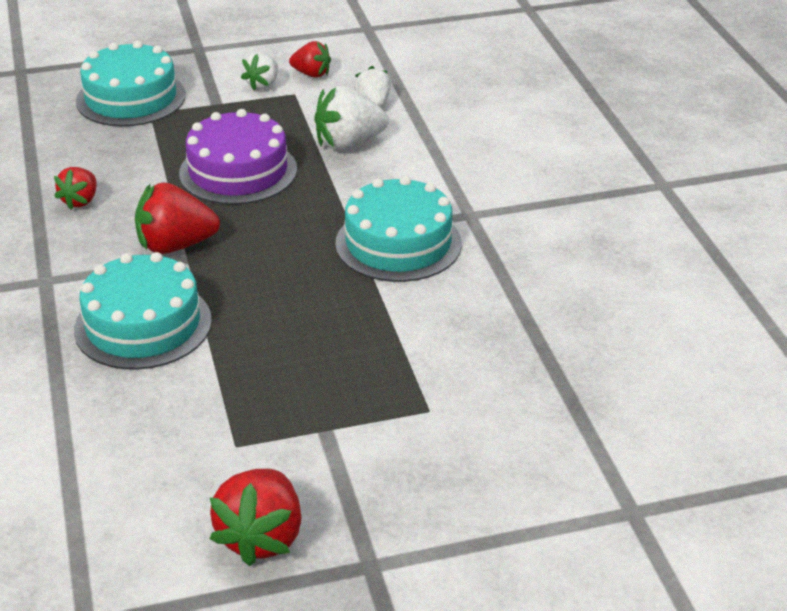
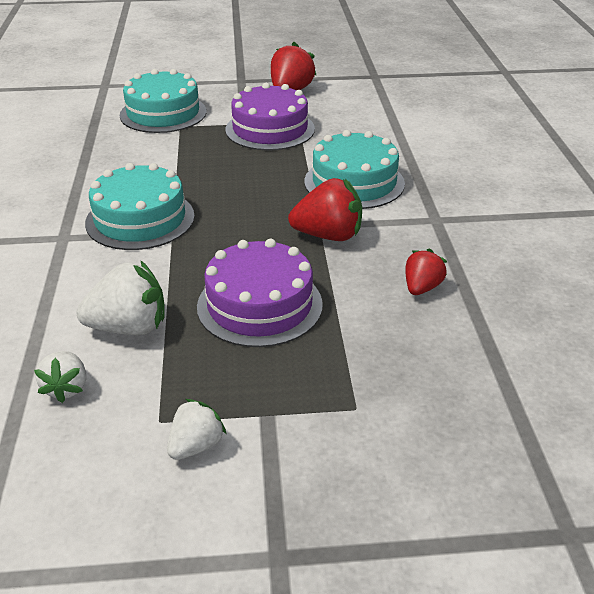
camera: 170 degrees left, 0 degrees up
(131, 98) = (384, 441): turquoise cake -> turquoise cake (163, 113)
(279, 419) = (270, 129): none -> purple cake
(311, 74) = (119, 460): red strawberry -> none

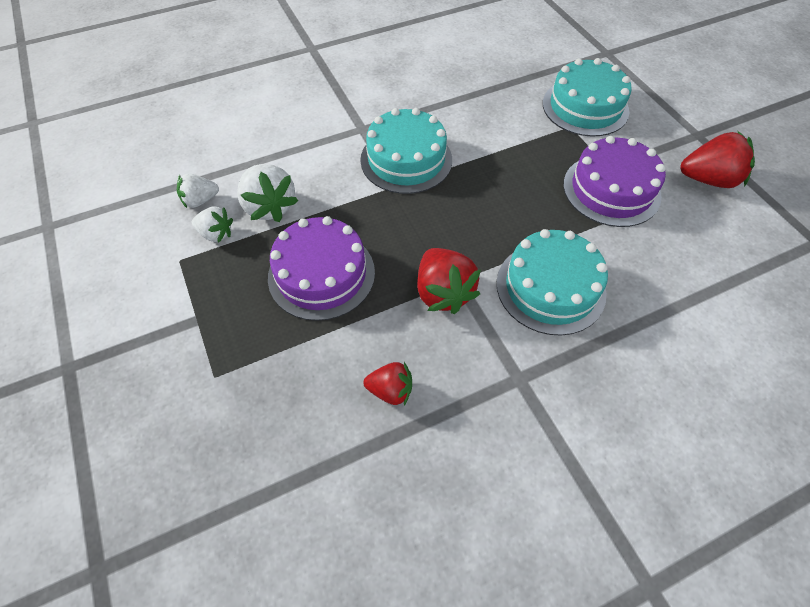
camera: 70 degrees right, 20 degrees up
(196, 446) = (159, 288): white strawberry -> white strawberry (216, 234)

